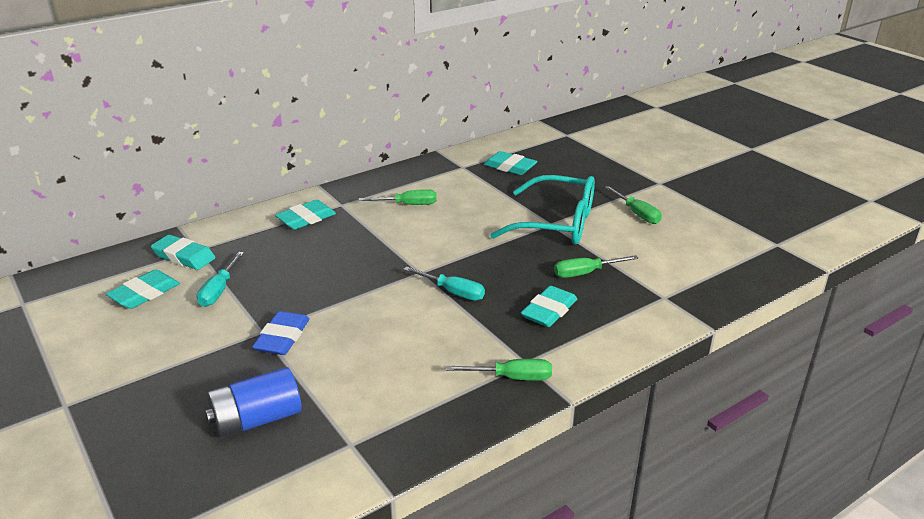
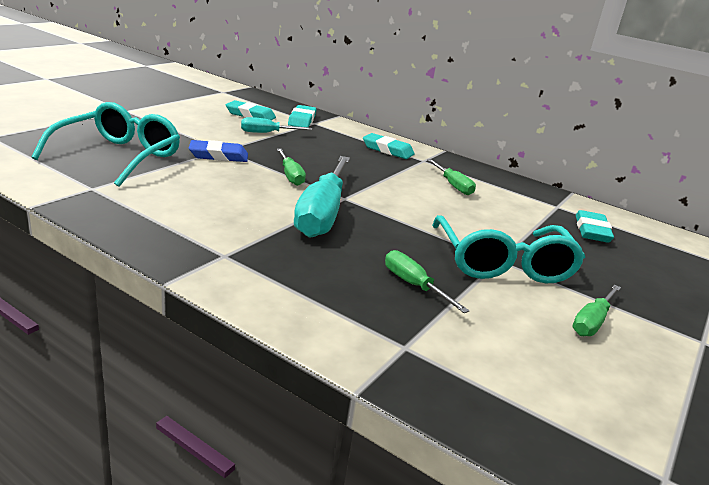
camera: 65 degrees right, 5 degrees down
(257, 419) = (118, 157): blue battery -> turquoise glasses
(453, 292) = (322, 214): turquoise screwdriver -> turquoise screwdriver, size x1.98
(512, 377) = (196, 249): green screwdriver -> green screwdriver (290, 176)
(549, 311) = (322, 265): turquoise eraser -> none

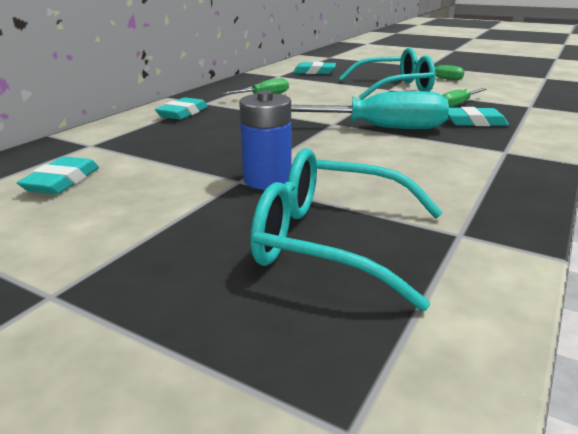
camera: 90 degrees left, 0 degrees up
(218, 156) = (267, 180): blue eraser -> blue battery
(267, 133) = (152, 164): turquoise screwdriver -> none
(290, 176) = (299, 143): green screwdriver -> none
(302, 120) = (80, 151): turquoise eraser -> turquoise eraser (474, 122)

